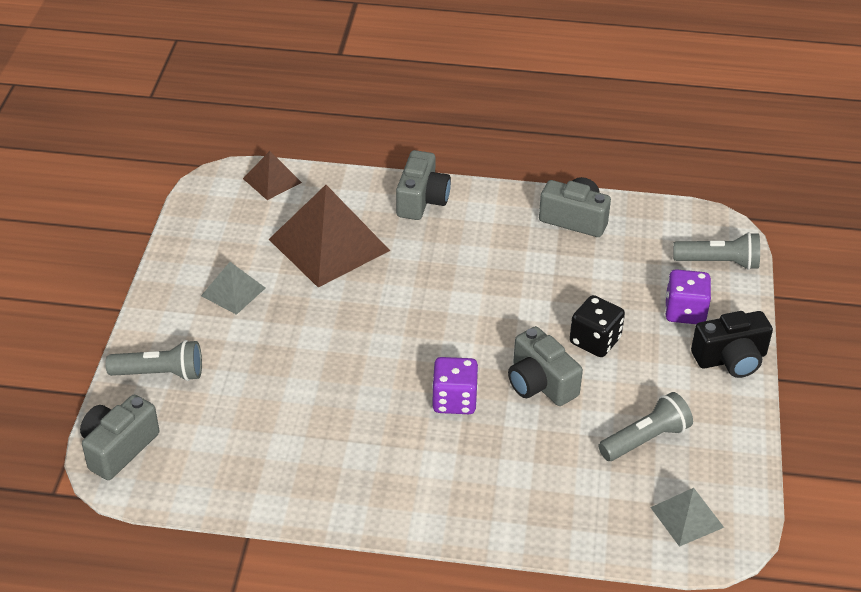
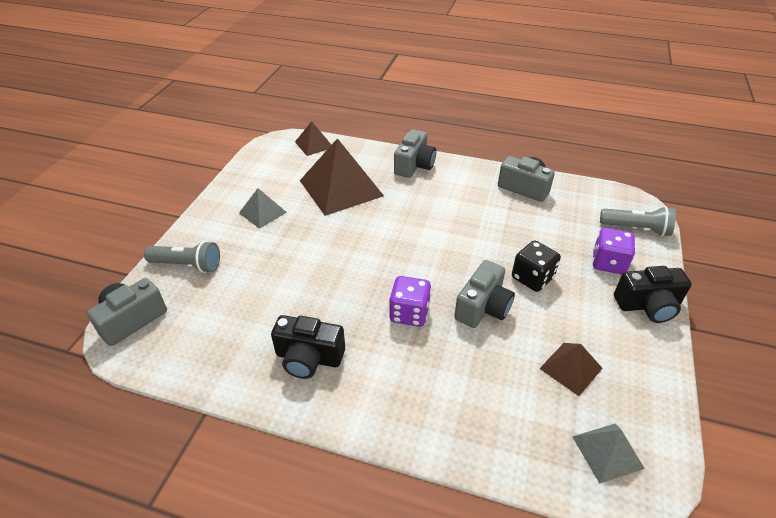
camera: 10 degrees right, 0 degrees up
(348, 464) = (308, 358): none -> black camera
(540, 383) = (483, 307): grey camera -> grey camera turned 120 degrees counterclockwise
(645, 439) = (570, 368): grey flashlight -> brown pyramid

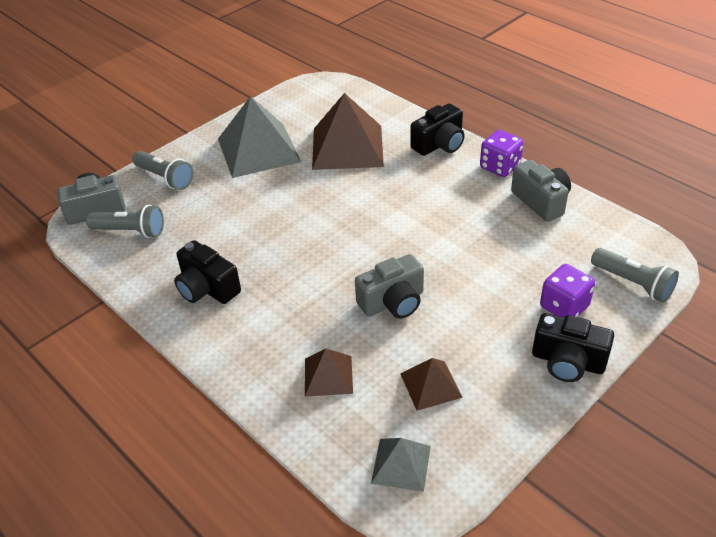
camera: 30 degrees right, 0 degrees up
(187, 329) = (130, 231): none -> grey flashlight
(263, 212) = (258, 150): grey pyramid -> grey pyramid, size x1.96
(314, 144) = (354, 95): brown pyramid -> brown pyramid (328, 375)
(409, 313) = (320, 283): purple dice -> purple dice (500, 167)
(414, 165) = (439, 144): grey camera -> black camera
(532, 278) = (466, 293): black dice -> none

